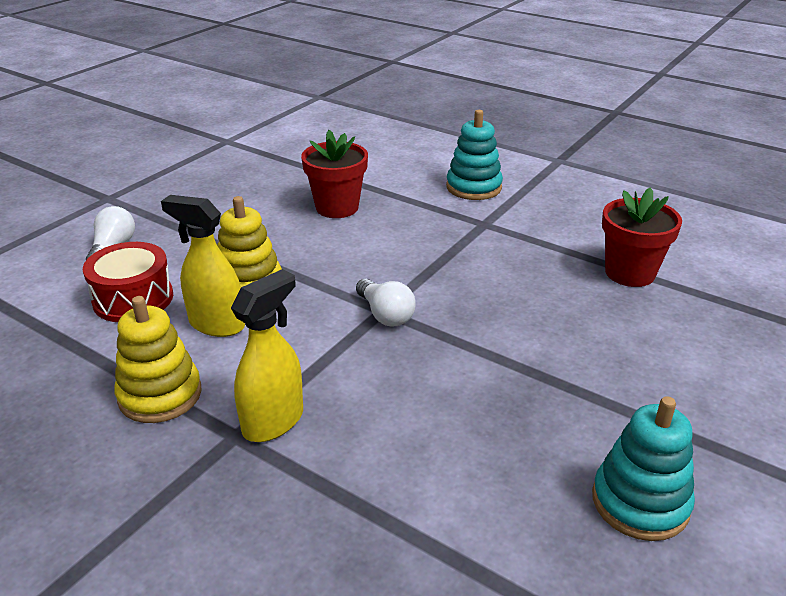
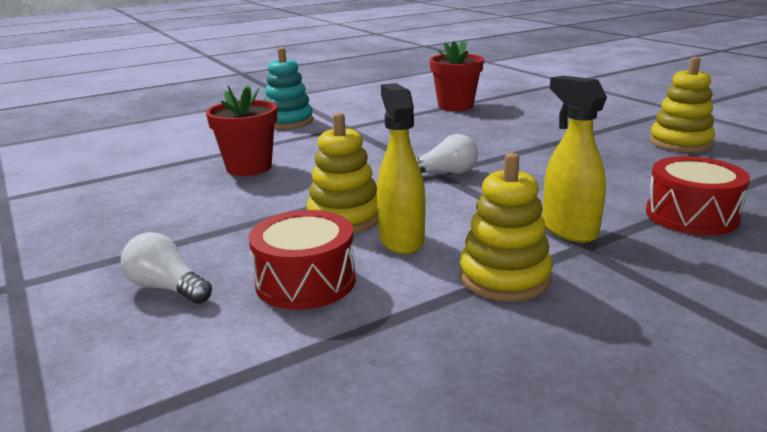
camera: 65 degrees left, 10 degrees down
(216, 324) = (401, 240): yellow spray bottle -> yellow spray bottle turned 120 degrees clockwise
(351, 518) = (691, 215): none -> red drum
(640, 502) = (680, 143): turquoise stacking toy -> yellow stacking toy

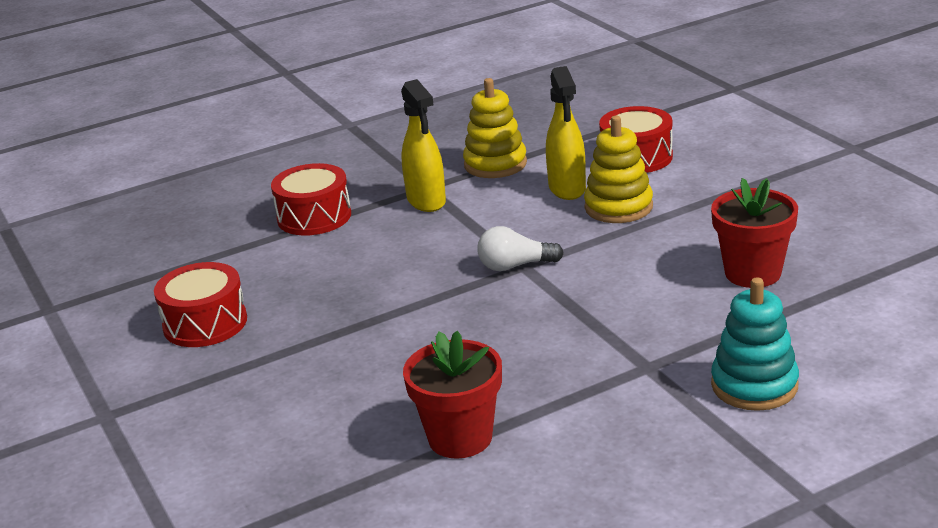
camera: 175 degrees left, 5 degrees up
(167, 288) = (735, 150): white light bulb -> none
(680, 143) = (205, 323): yellow stacking toy -> red drum

